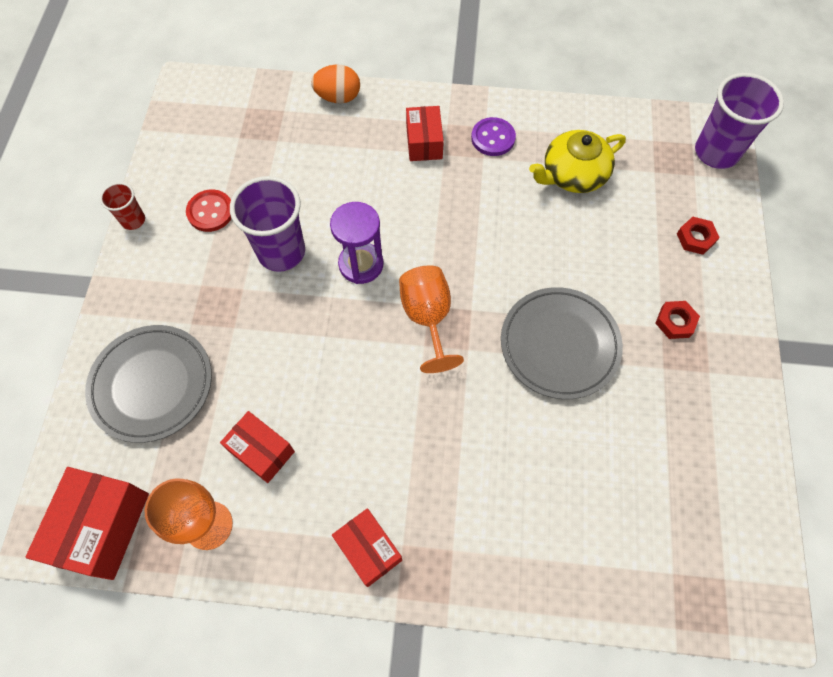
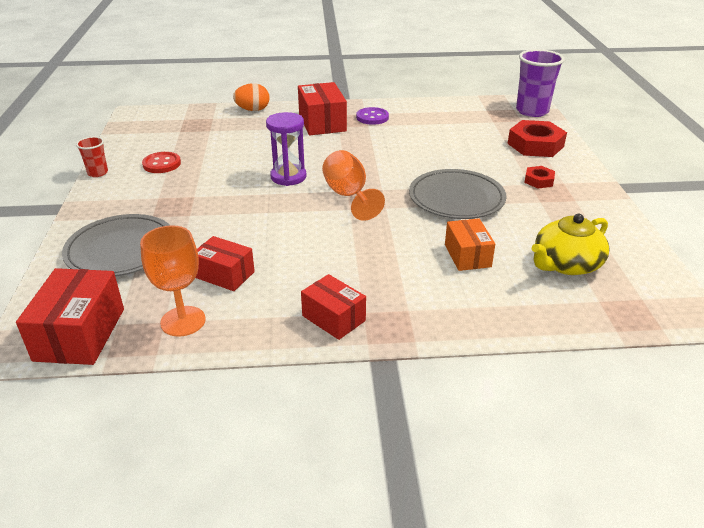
camera: 10 degrees left, 30 degrees down
(281, 252) = (223, 177): purple cup -> none
(424, 142) = (322, 123): red box -> red box, size x1.54
(543, 463) = (467, 255): none -> orange box
(573, 174) = (436, 127): yellow teapot -> yellow teapot (566, 264)
(695, 238) = (535, 145): red nut -> red nut, size x1.92

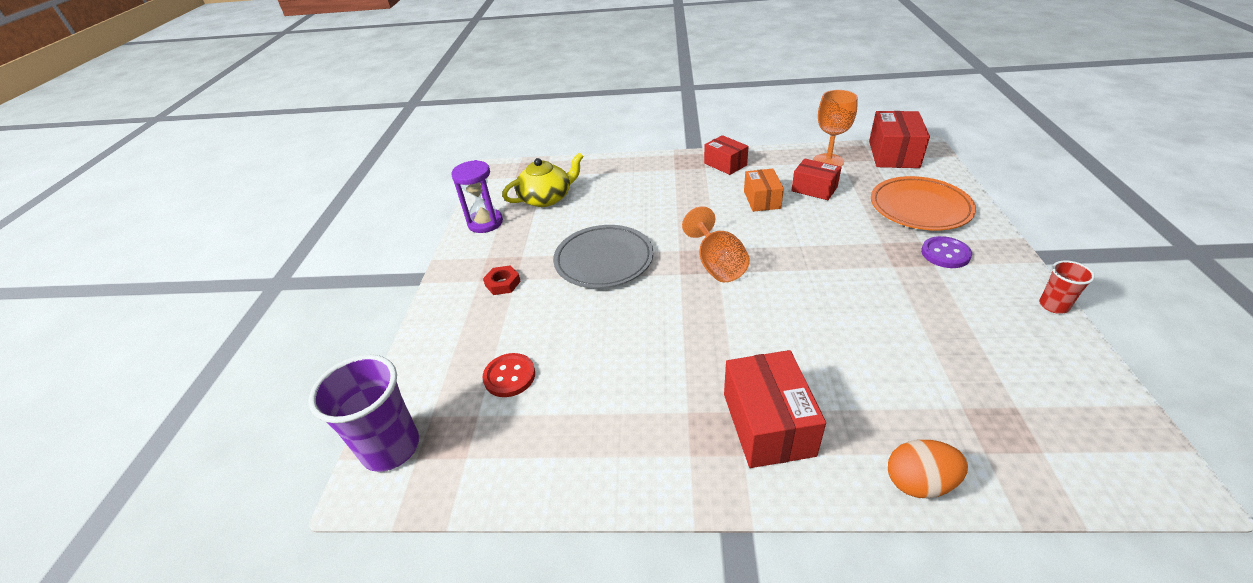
camera: 170 degrees left, 5 degrees up
(121, 250) = (920, 207): grey plate -> orange plate
(162, 164) = (978, 321): red button -> red button (509, 376)
(288, 177) = (792, 294): purple hourglass -> purple hourglass (485, 223)
(372, 117) = (678, 439): purple button -> purple button (945, 254)
(467, 255) = (619, 204): orange box -> orange box (762, 199)
(535, 145) = (458, 349): red nut -> none

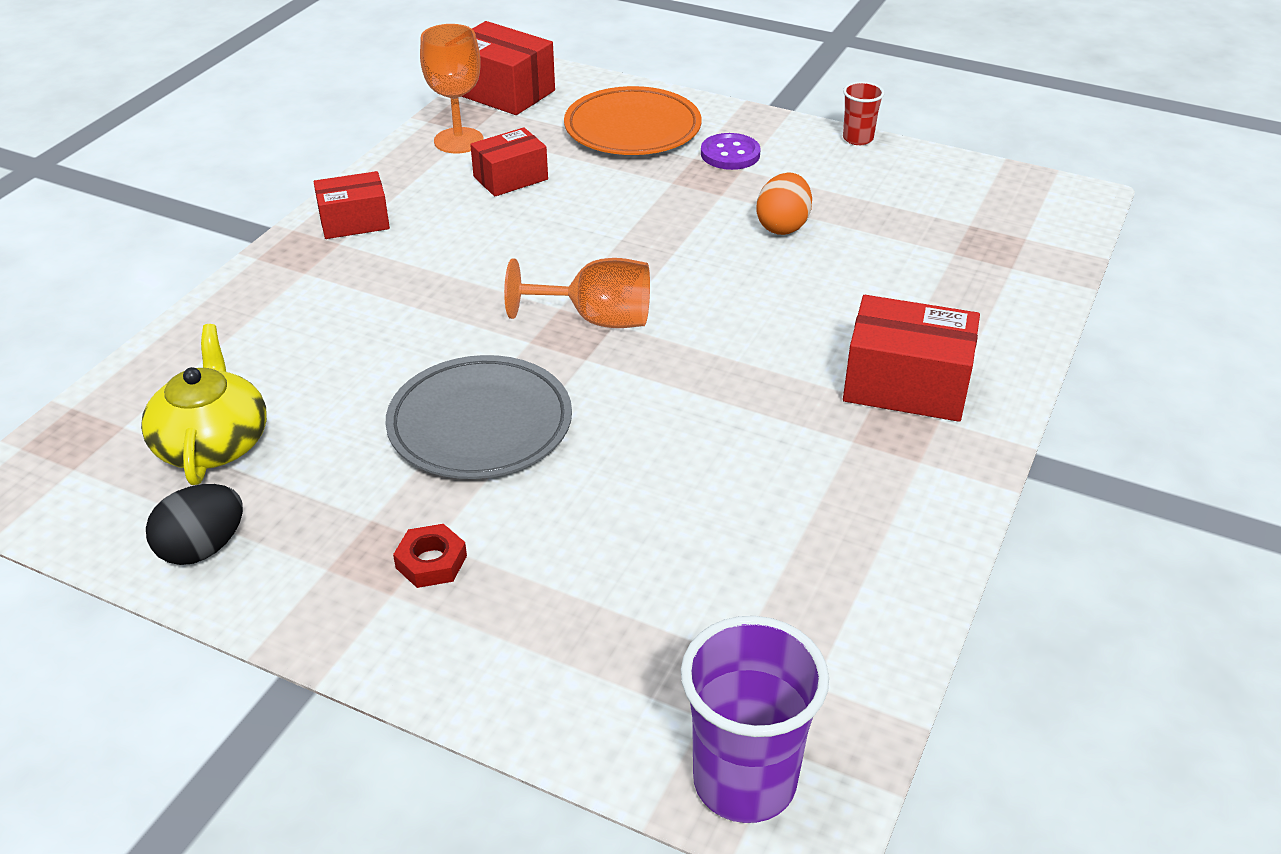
camera: 70 degrees left, 0 degrees up
(485, 223) = (203, 548): purple hourglass -> black egg
(509, 376) = (676, 601): red button -> none
(762, 199) = (487, 227): orange box -> none
(919, 482) = (1027, 320): orange egg -> orange egg (783, 226)

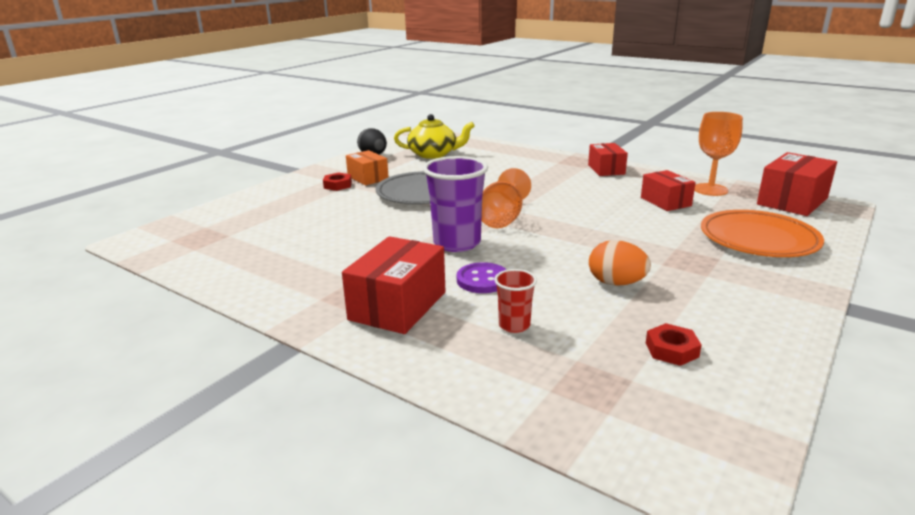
camera: 100 degrees right, 15 degrees down
(381, 522) = (368, 178): none -> orange box
(730, 154) = (732, 272): purple button -> purple button (482, 280)
(744, 781) = (166, 231): purple cup -> purple cup (457, 243)
(858, 138) = (798, 339): red cup -> red cup (514, 325)
(909, 201) = (671, 350): none -> red nut

